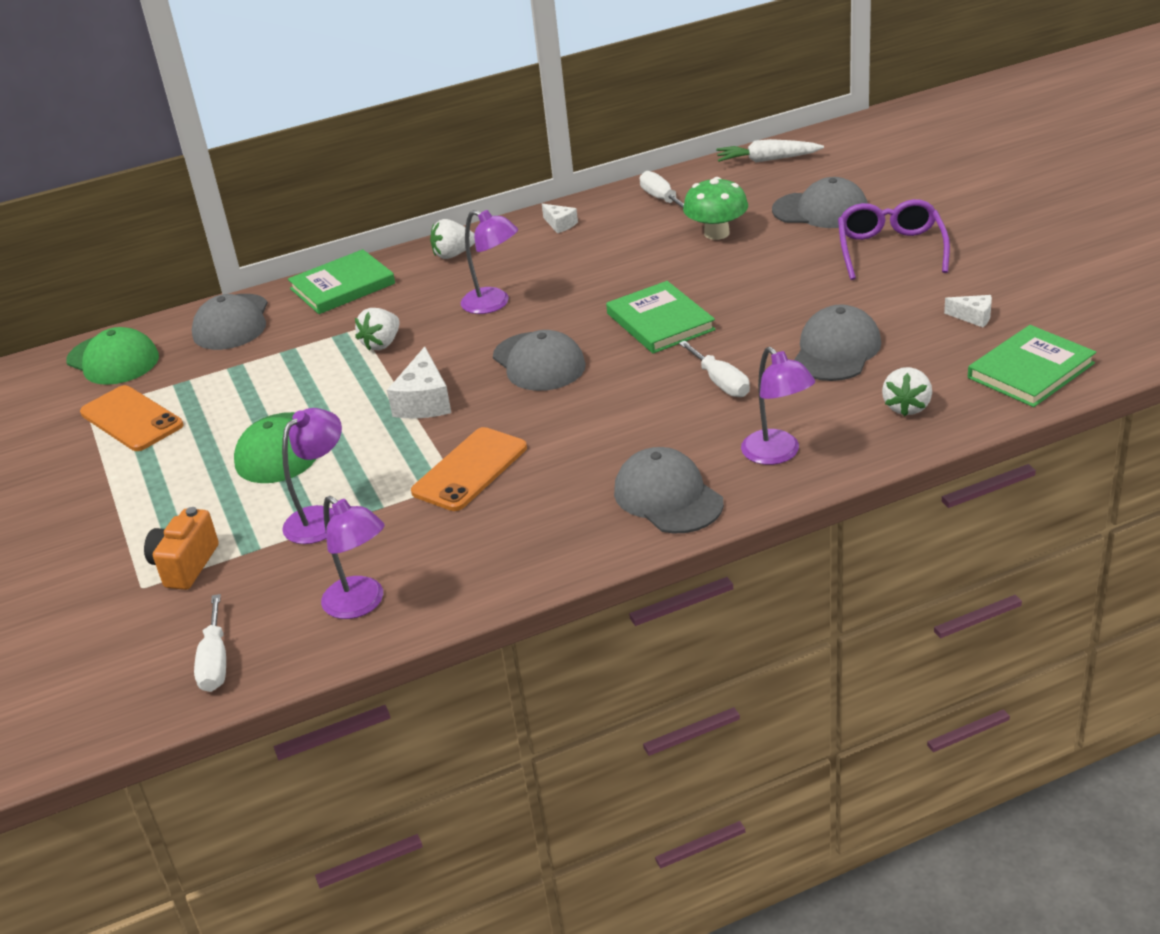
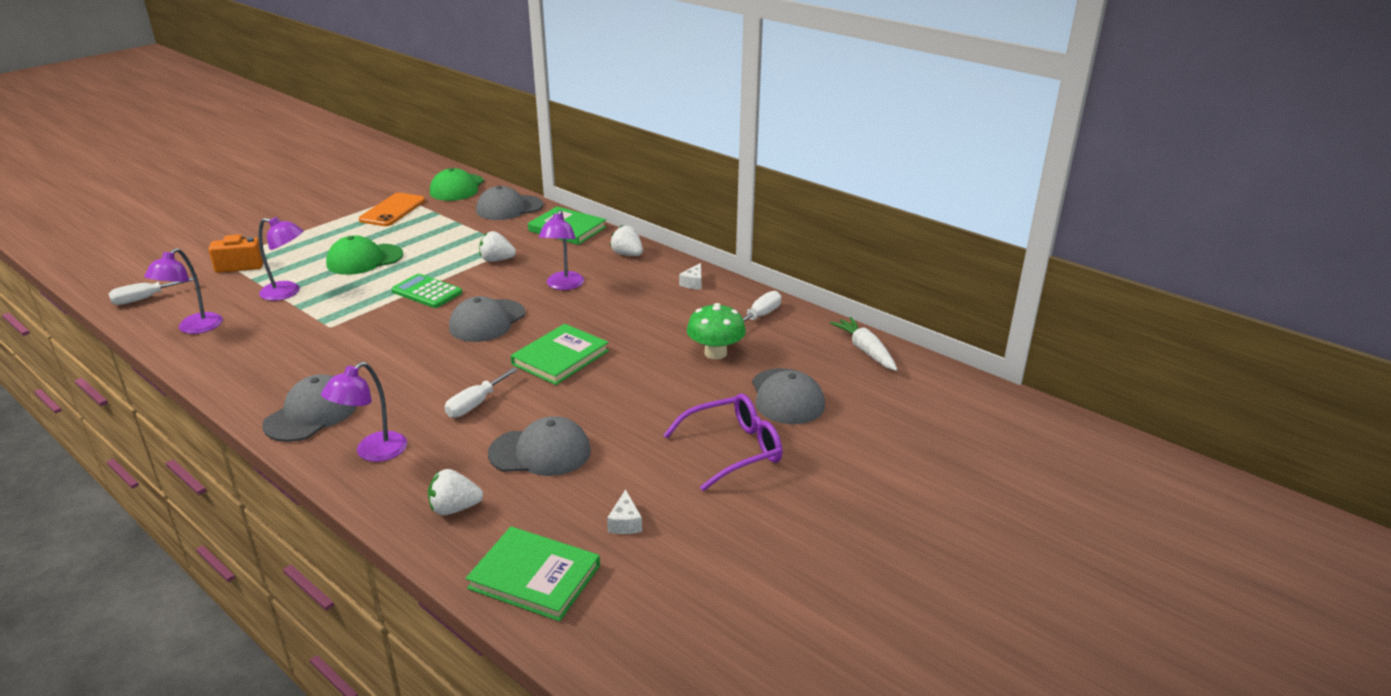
camera: 60 degrees right, 5 degrees down
(424, 401) = (427, 292): white cheese -> green calculator
(470, 470) = (344, 328): orange phone -> none

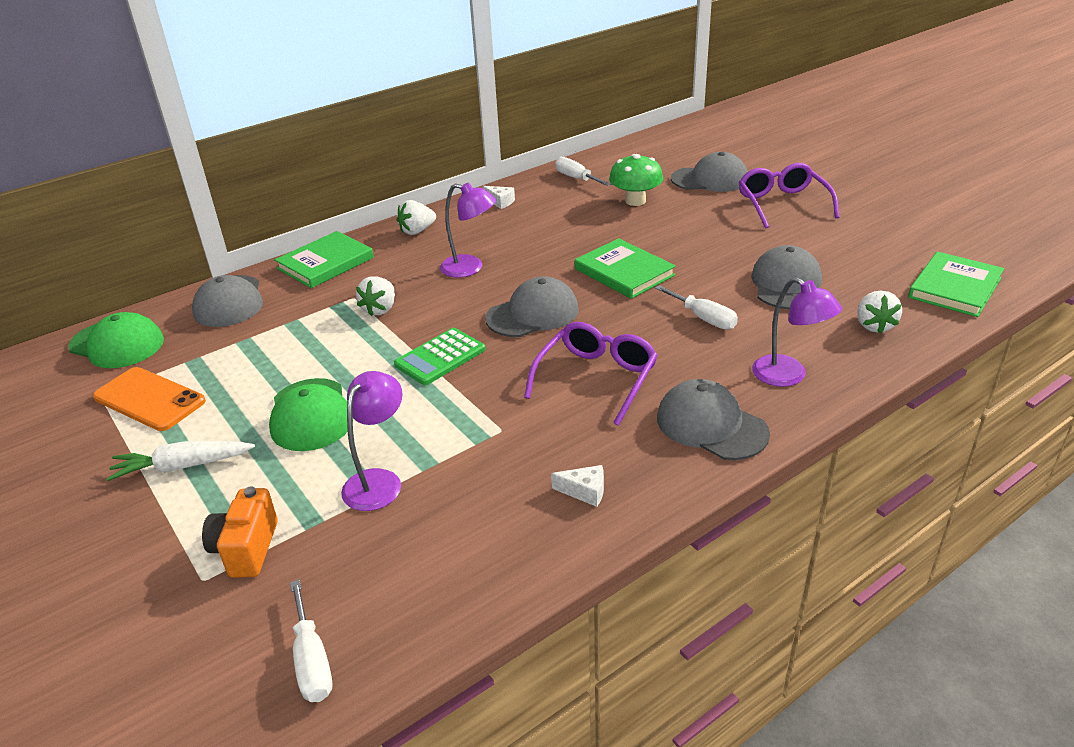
camera: 75 degrees left, 5 degrees up
(194, 328) = (454, 571): purple lamp -> none
(387, 358) = (596, 379): none -> purple glasses
(487, 321) = (532, 314): grey cap -> grey cap turned 75 degrees counterclockwise
(625, 522) = (880, 250): white cheese -> white cheese (585, 491)
(865, 350) = (647, 146): white carrot -> white carrot (182, 466)

